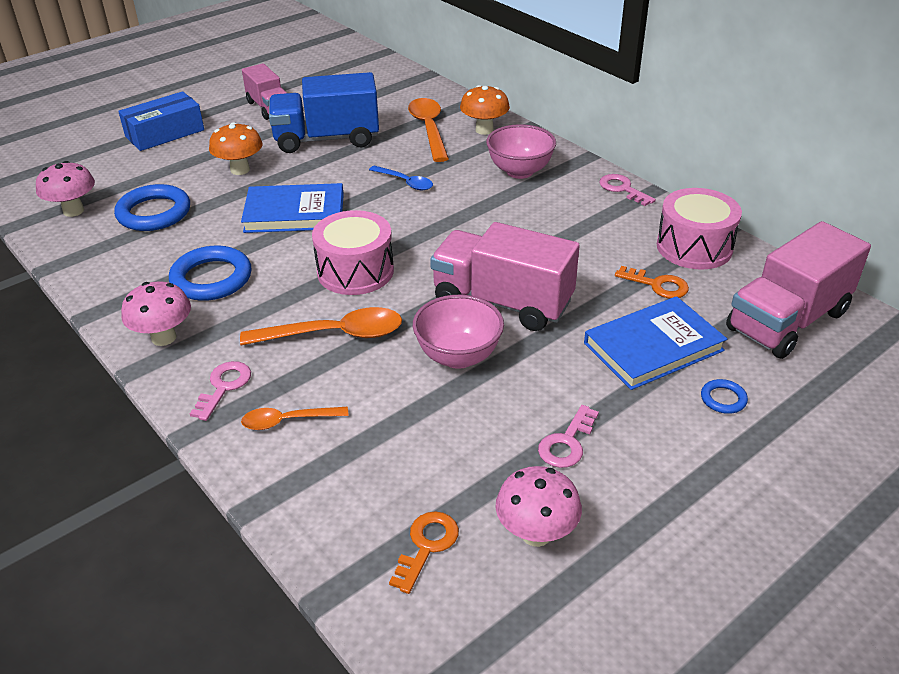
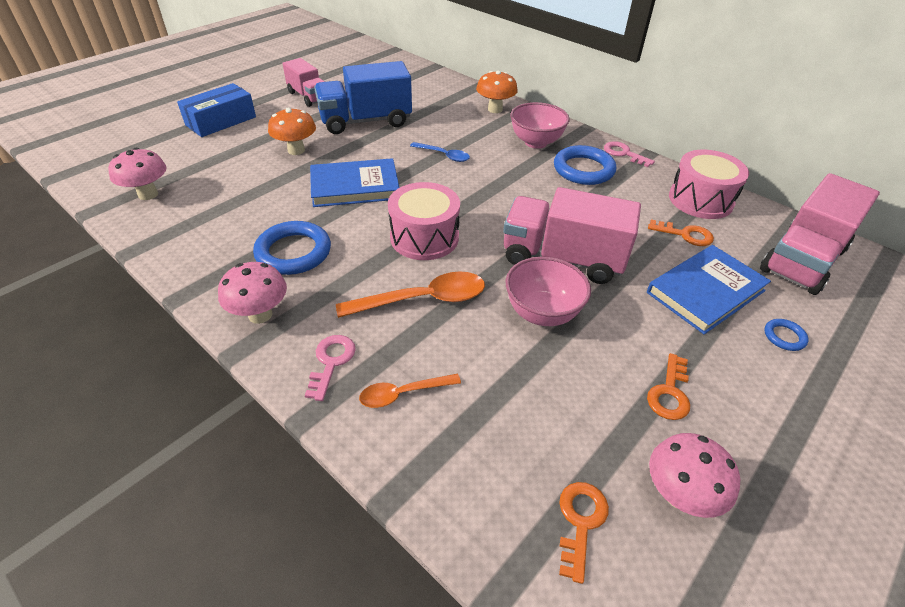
camera: 10 degrees left, 5 degrees up
(154, 213) = (225, 193): blue ring -> blue ring (583, 169)
(429, 129) = (449, 110): orange spoon -> none
(567, 443) = (669, 393): pink key -> orange key

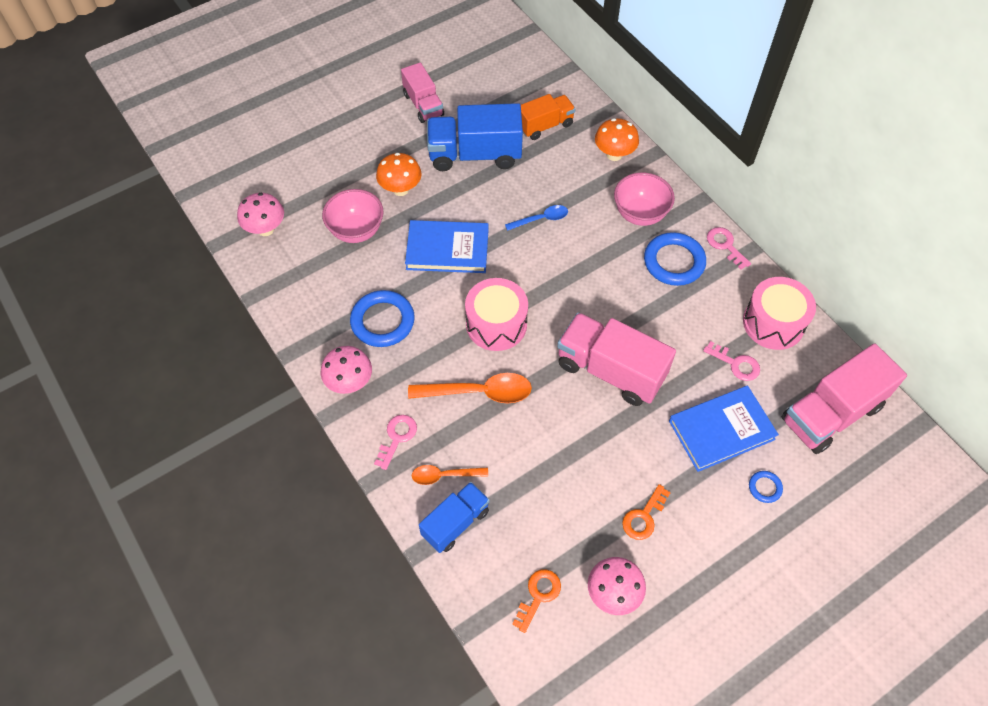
camera: 15 degrees right, 15 degrees up
(221, 121) = (333, 133): blue box -> none
(426, 98) = (545, 125): none -> orange truck
(433, 448) = (455, 523): none -> blue truck
(444, 155) = (541, 219): blue spoon -> blue spoon turned 60 degrees counterclockwise
(542, 313) = (572, 425): pink bowl -> pink bowl (356, 231)
(685, 235) = (736, 364): orange key -> pink key

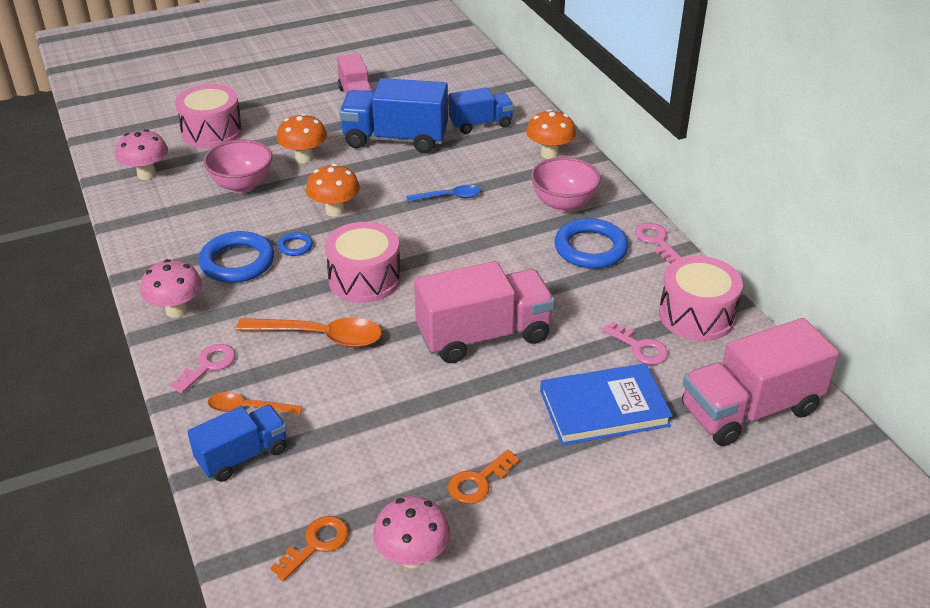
camera: 10 degrees right, 20 degrees down
(306, 167) = (212, 132): none -> pink drum
(447, 249) = (335, 210): blue book -> orange mushroom
(545, 125) = (481, 124): orange truck -> blue truck
(610, 370) = (484, 335): pink truck -> pink truck turned 120 degrees clockwise
(765, 487) = (644, 473): blue ring -> blue ring (295, 246)

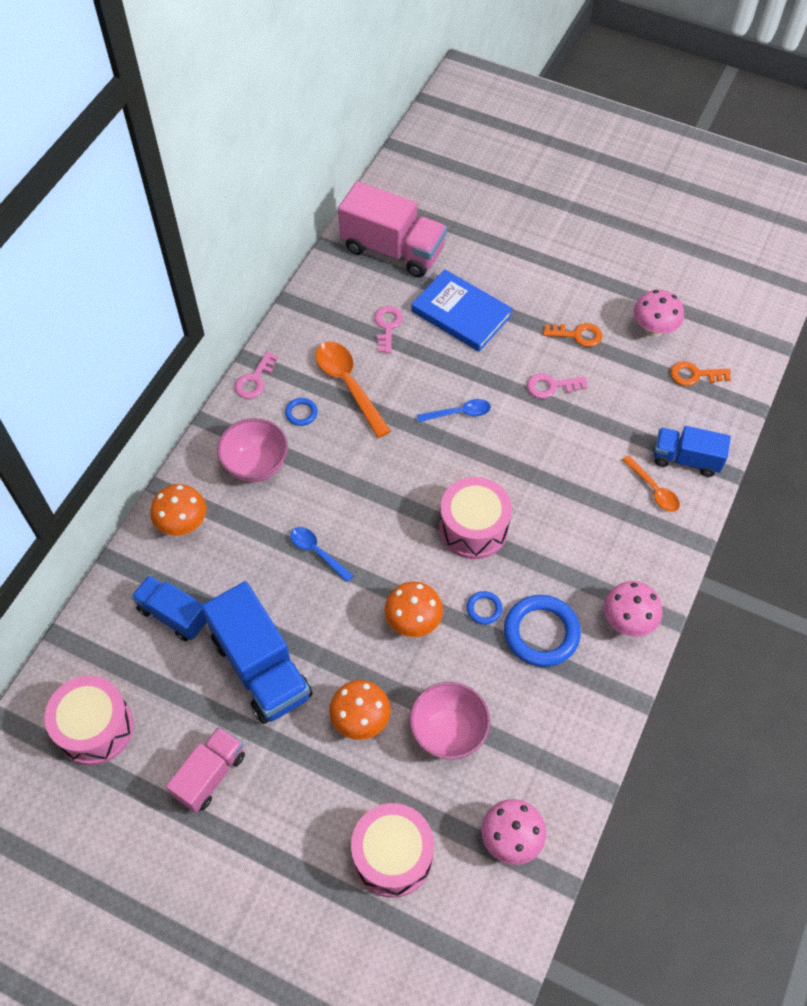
camera: 130 degrees left, 20 degrees up
(208, 366) = (649, 546): pink key -> pink key (551, 386)
(320, 336) = (556, 505): orange spoon -> orange spoon (348, 385)
(484, 335) = (459, 413): pink truck -> blue spoon
(590, 248) = (301, 413): blue ring -> blue ring, size x0.48
(696, 315) = (325, 314): pink drum -> pink drum (95, 728)

